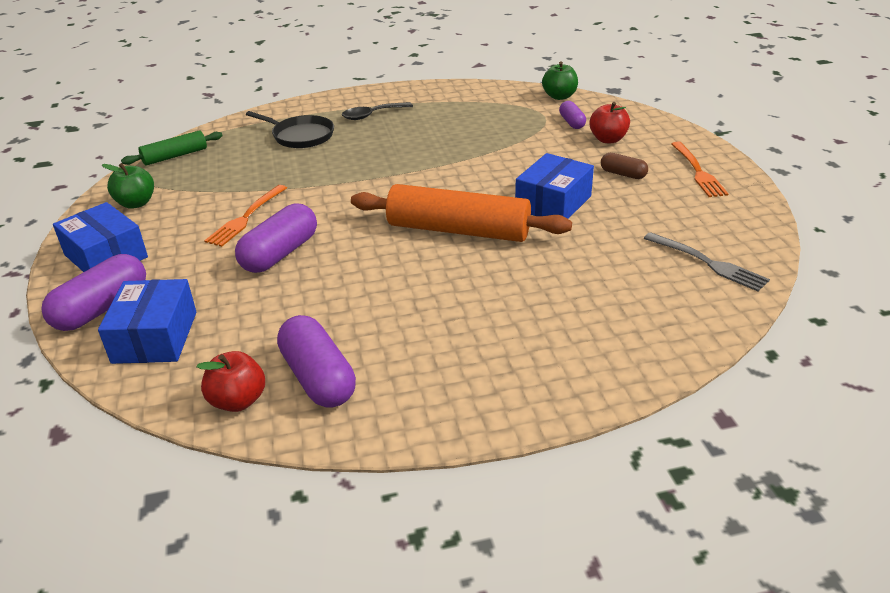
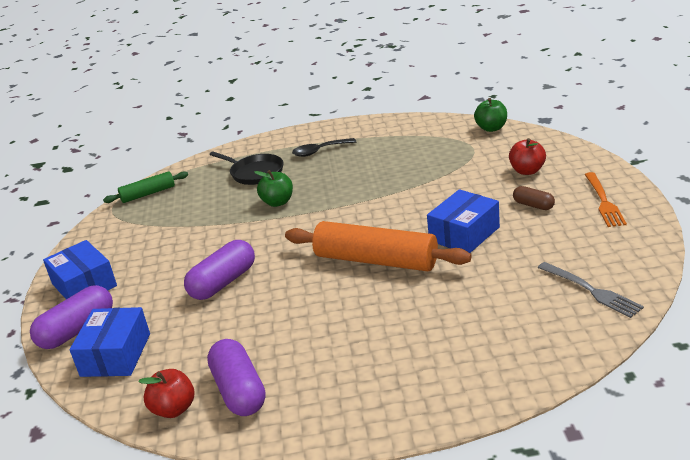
camera: 10 degrees right, 5 degrees down
(136, 203) = (112, 238): green apple -> green apple (278, 202)
(246, 217) = (200, 250): orange fork -> none
(572, 122) = (497, 154): purple capsule -> none

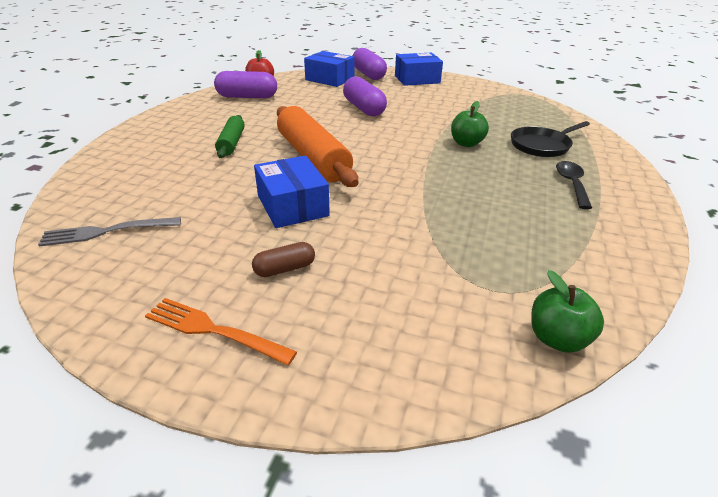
camera: 110 degrees right, 5 degrees up
(148, 194) = (537, 105): green rolling pin -> green rolling pin (232, 143)
(376, 260) = (313, 157): orange rolling pin -> orange rolling pin turned 75 degrees counterclockwise
(527, 171) = (373, 305): red apple -> none

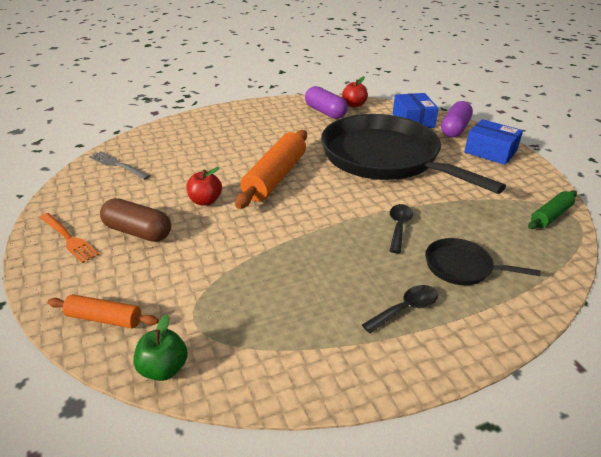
camera: 50 degrees right, 0 degrees up
(214, 330) = (68, 238): orange fork -> orange fork turned 150 degrees clockwise
(232, 143) = (253, 143): green rolling pin -> green rolling pin (550, 216)
(285, 269) = (138, 232): brown capsule -> brown capsule, size x1.80
(292, 206) = (205, 201): blue box -> red apple
(364, 108) = (384, 158): purple capsule -> black pan
(430, 355) = (104, 319): none -> orange rolling pin
(466, 143) = (399, 227): green apple -> black spoon

